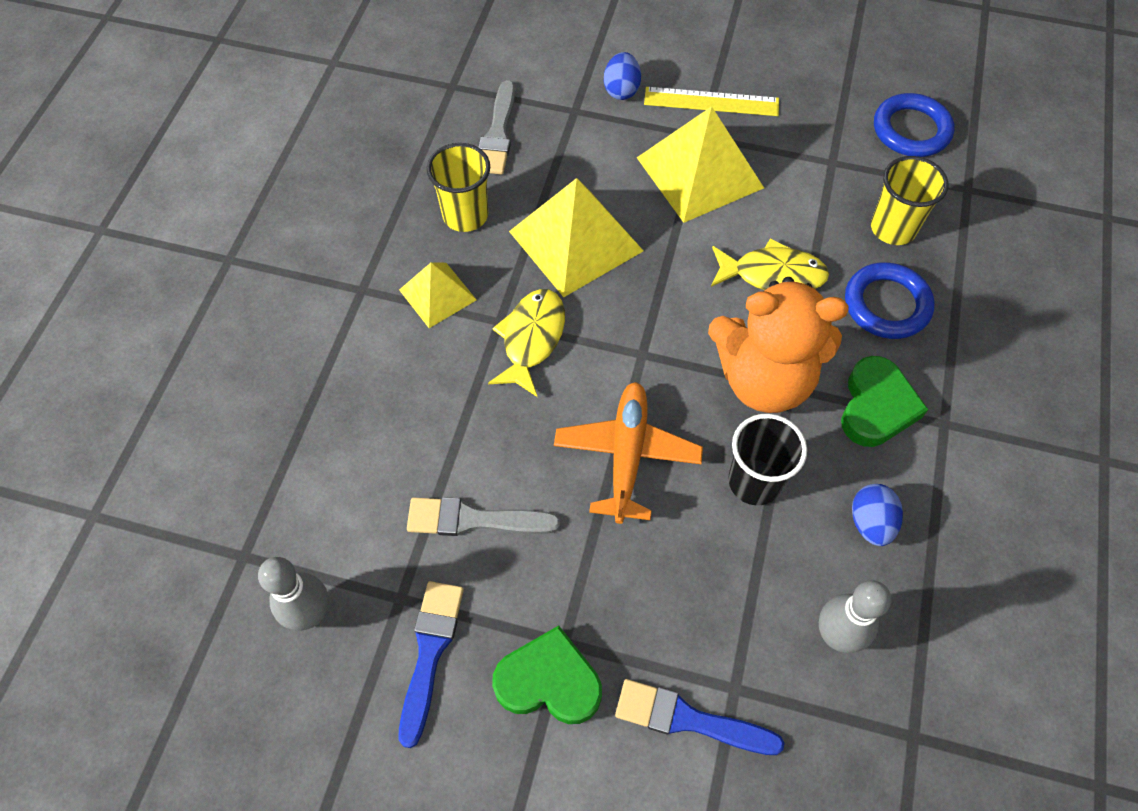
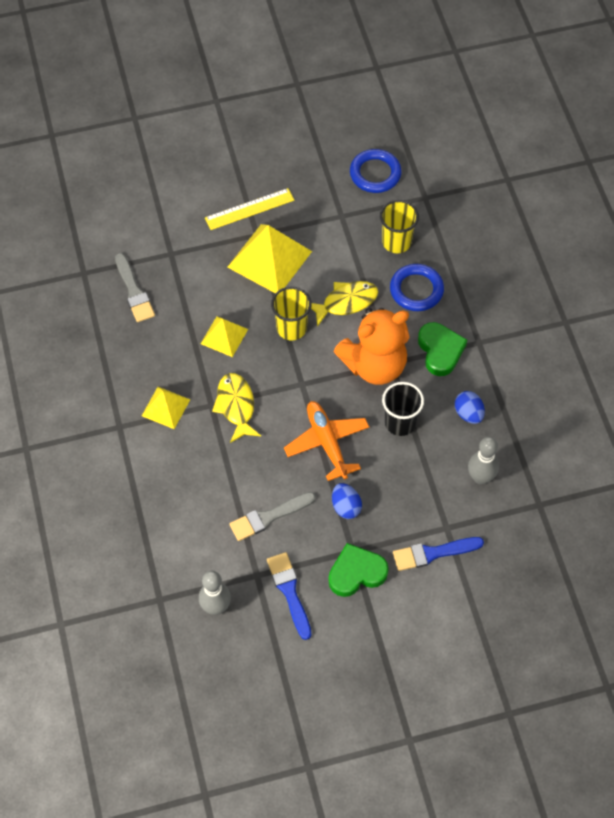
camera: 30 degrees left, 0 degrees up
(465, 215) = (149, 352): yellow cup -> yellow cup (291, 328)
(576, 241) = (224, 336): yellow pyramid -> yellow pyramid, size x0.56
(621, 90) = (190, 226): blue egg -> blue egg (346, 507)

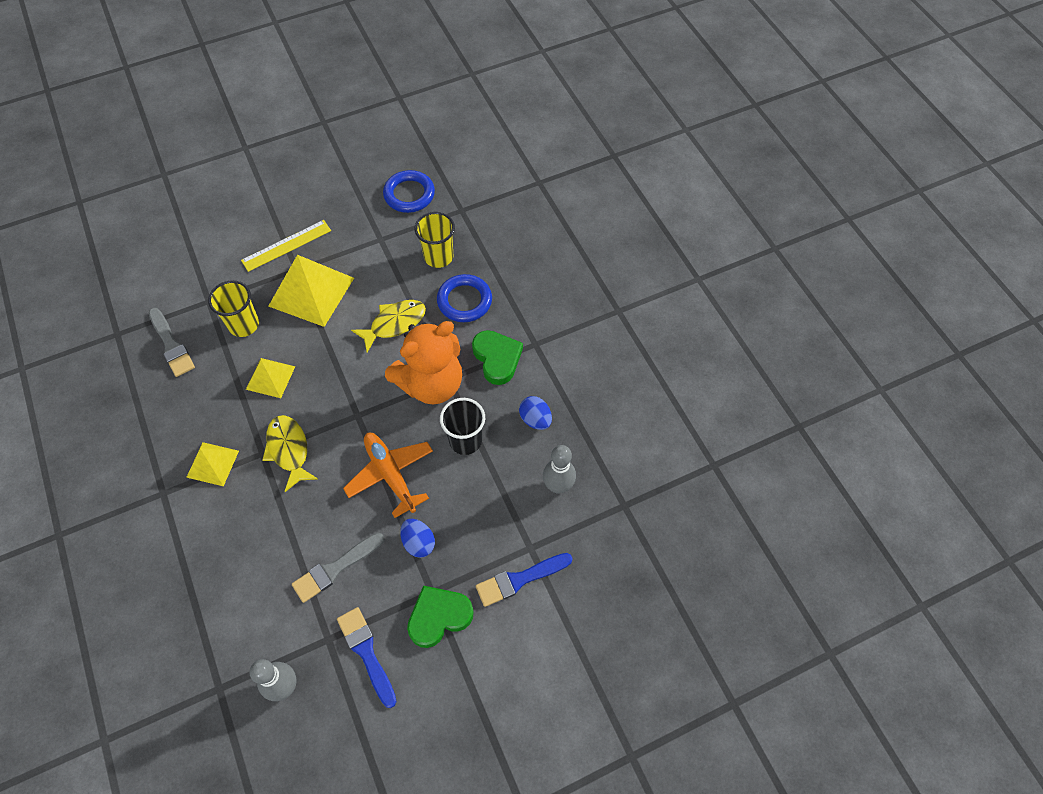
camera: 10 degrees left, 0 degrees up
(291, 328) = (341, 358): yellow cup -> yellow cup (244, 325)

